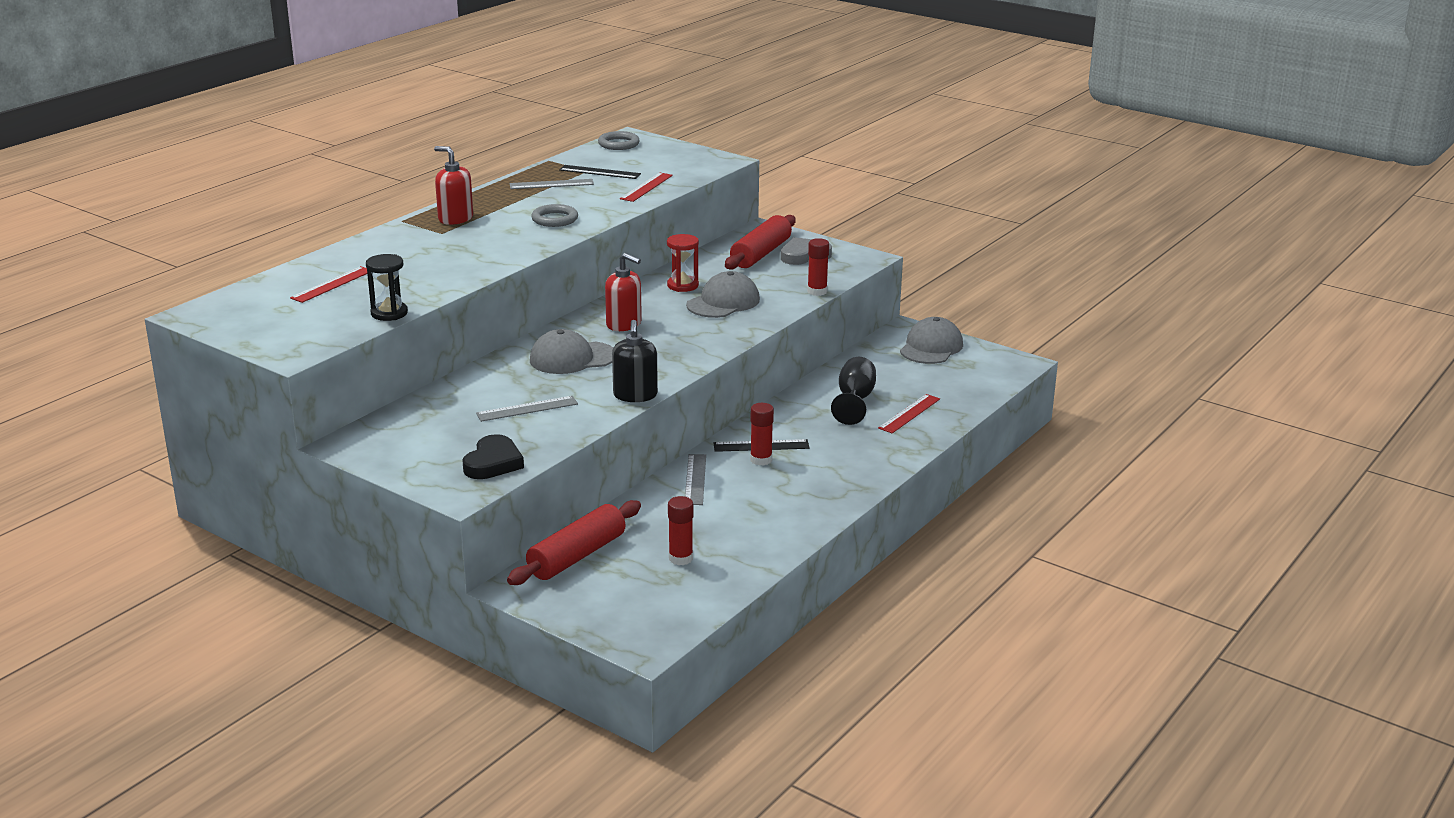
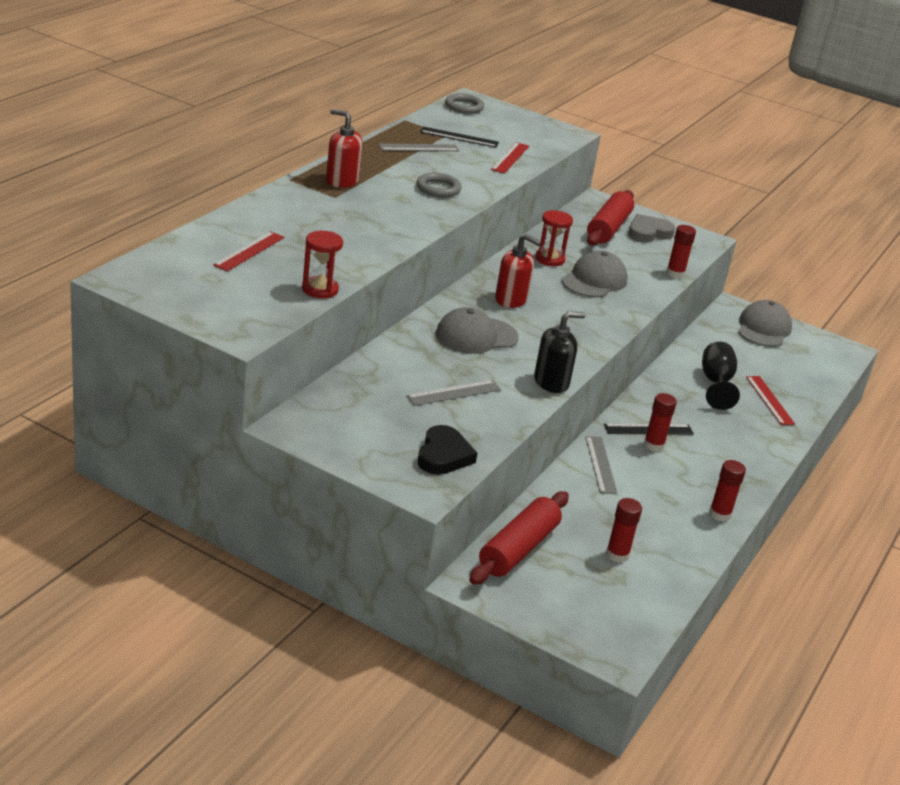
camera: 10 degrees left, 5 degrees up
(389, 313) = (320, 289): black hourglass -> red hourglass
(635, 395) = (551, 382): black soap dispenser -> black soap dispenser turned 105 degrees counterclockwise
(808, 519) = (720, 514): none -> red glue stick
(909, 413) = (769, 400): red ruler -> red ruler turned 45 degrees counterclockwise

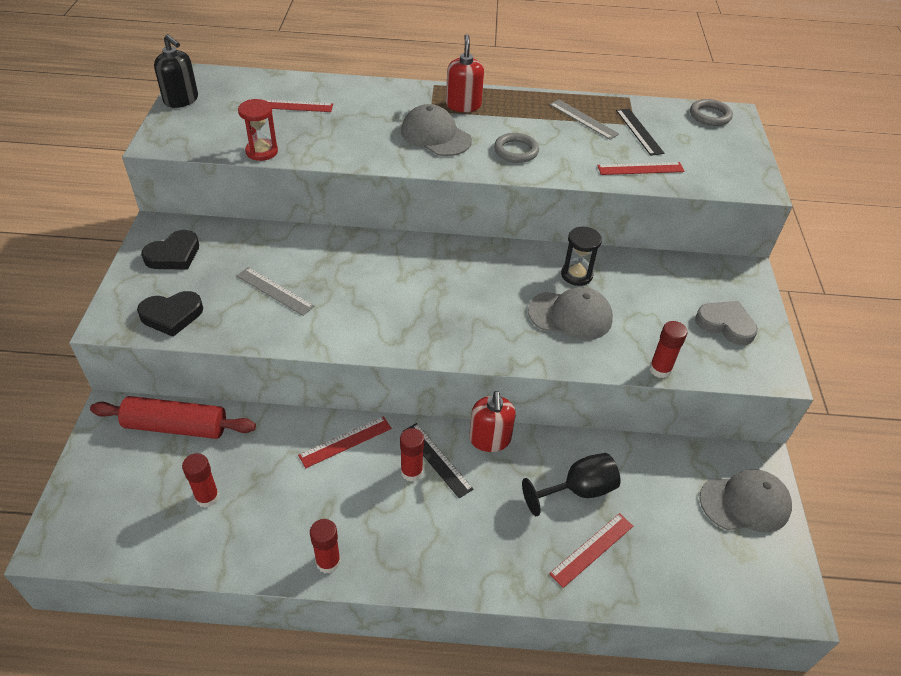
camera: 65 degrees right, 15 degrees up
(347, 430) = (174, 255): none -> black heart
(476, 336) = (382, 274): grey cap -> grey cap (435, 136)
(511, 300) = (469, 275): red soap dispenser -> red soap dispenser (490, 439)
(549, 259) = (576, 275): red hourglass -> black hourglass
(551, 382) = (344, 343): black soap dispenser -> black soap dispenser (181, 100)
(601, 465) = (345, 442): grey ruler -> red ruler
(608, 228) = (694, 294): red rolling pin -> none

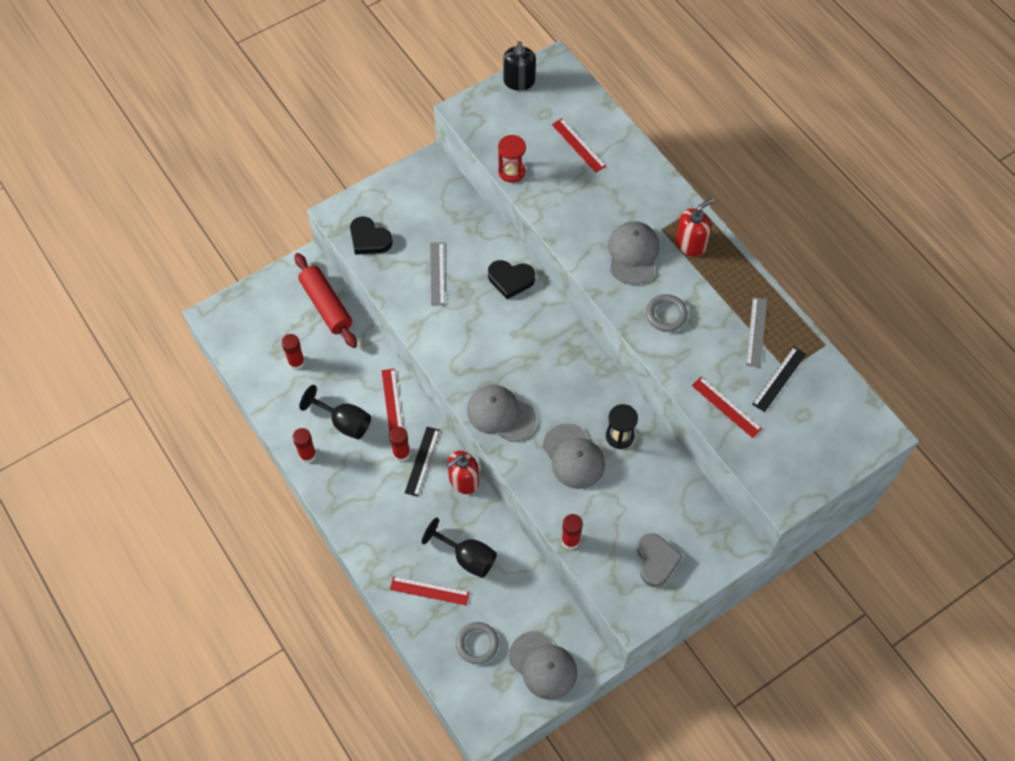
camera: 55 degrees right, 15 degrees up
(174, 255) = (416, 195): black heart -> black heart (510, 280)
(325, 499) = (344, 422): none -> black goblet
(345, 442) = (392, 402): red ruler -> red ruler turned 60 degrees clockwise
(476, 338) = (501, 414): none -> grey cap
(710, 115) = (859, 416): grey ring -> grey ring (477, 644)

